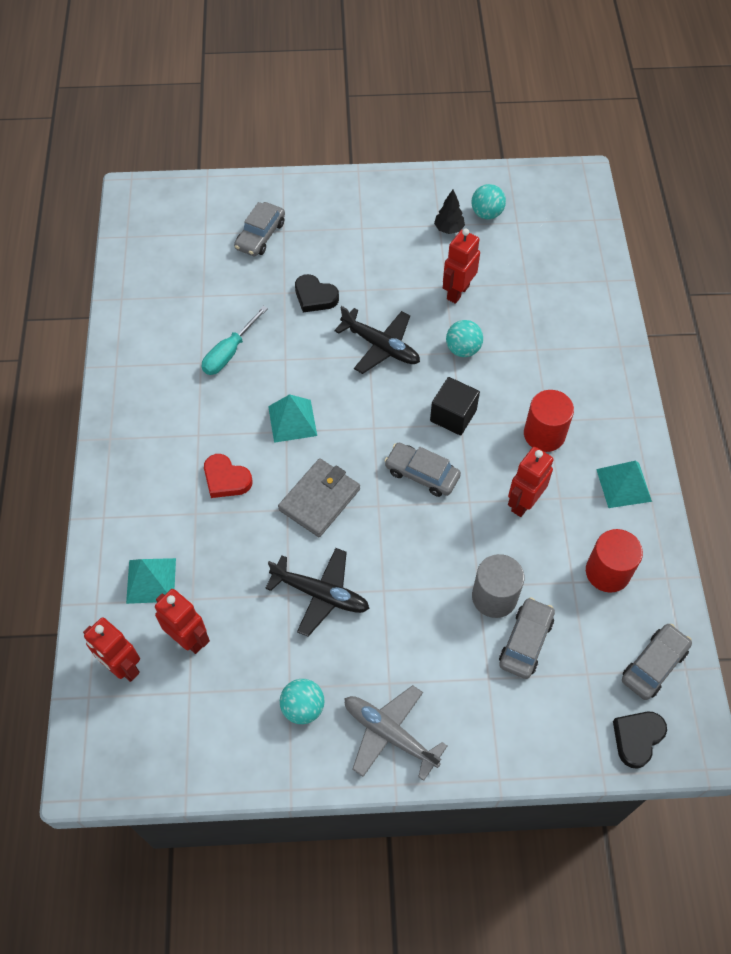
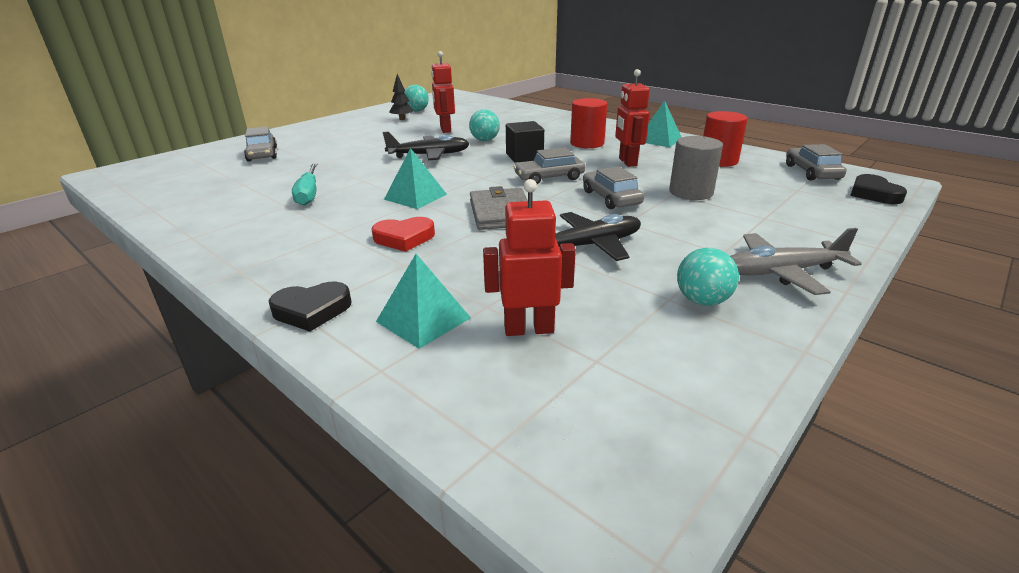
camera: 45 degrees left, 30 degrees down
(123, 667) = (494, 393): red robot -> none
(315, 297) = (347, 157): black heart -> black heart (312, 310)
(525, 642) = (745, 196): grey car -> grey car (611, 198)

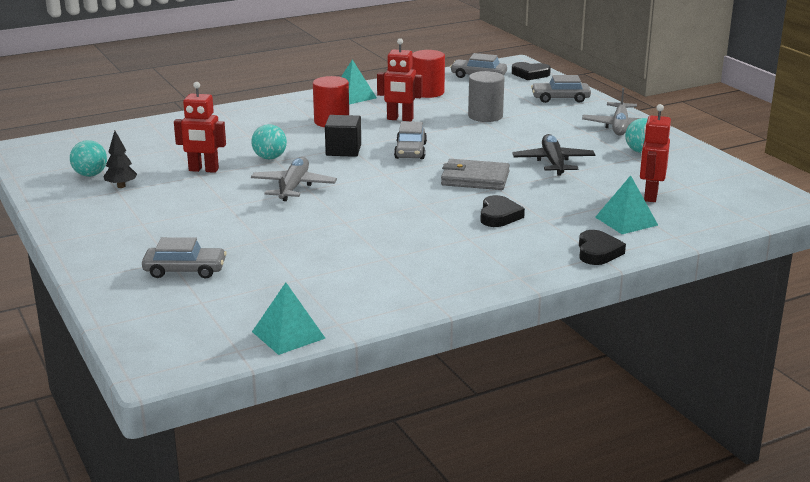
camera: 70 degrees left, 5 degrees down
(309, 194) = (360, 247): turquoise screwdriver -> none
(404, 238) = (499, 216): red heart -> black heart
(415, 197) = (410, 204): turquoise pyramid -> turquoise pyramid (288, 335)
(429, 155) = (293, 187): black plane -> grey plane
(611, 198) = (475, 140): grey car -> grey car (560, 98)

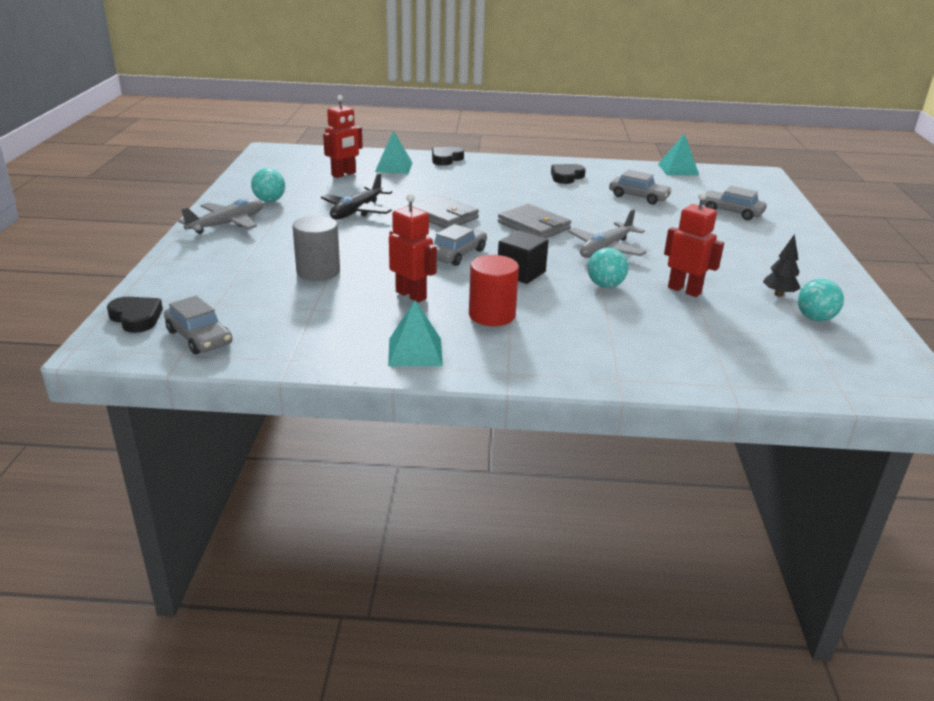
camera: 150 degrees left, 5 degrees up
(381, 192) = (534, 226): none -> grey wallet
(427, 92) = (314, 327): red cylinder -> none
(499, 216) = (470, 189): black heart -> black heart (566, 177)
(560, 98) = (196, 270): grey car -> grey car (638, 197)

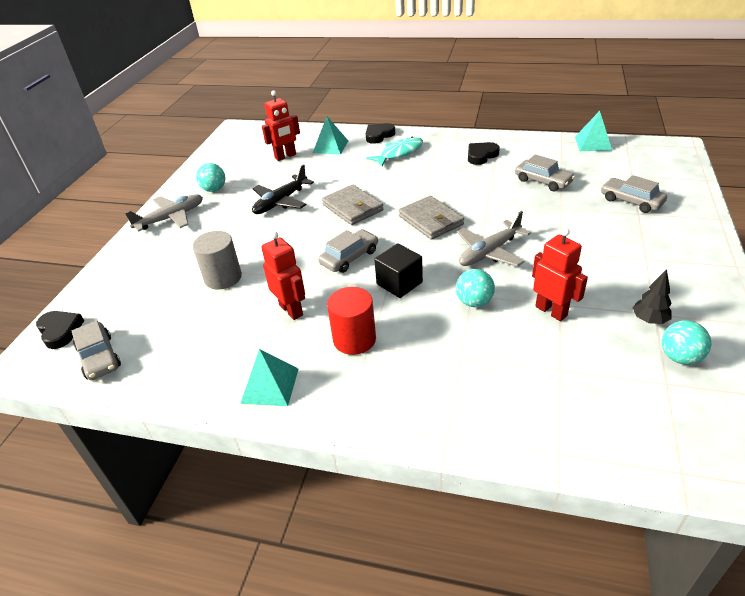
camera: 15 degrees right, 10 degrees up
(476, 173) = (399, 153): none -> turquoise fish

